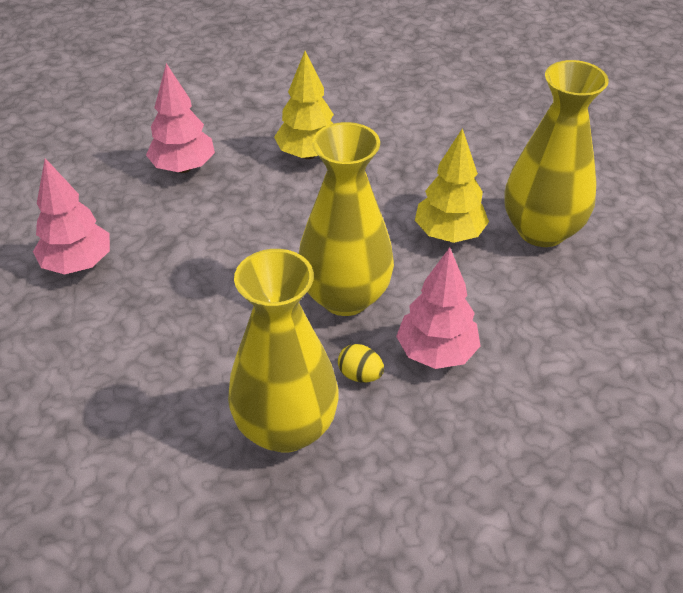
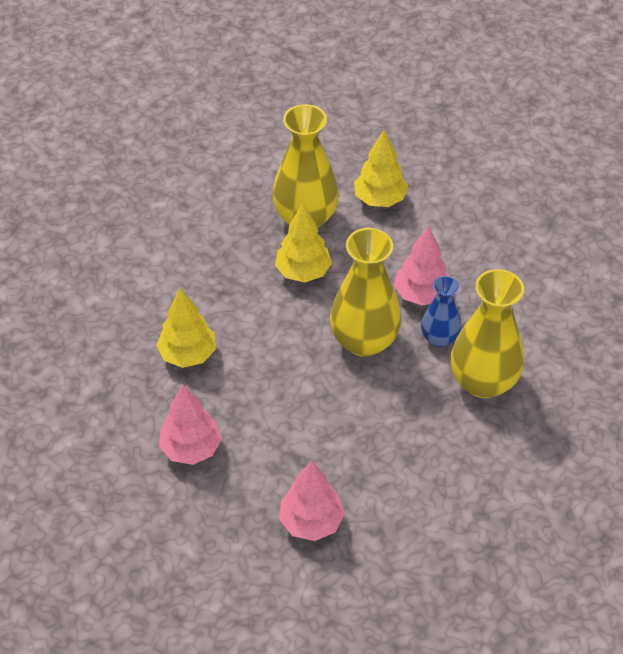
camera: 85 degrees left, 5 degrees up
(360, 375) = (439, 338): yellow egg -> blue vase
(603, 301) = (380, 199): none -> yellow tree

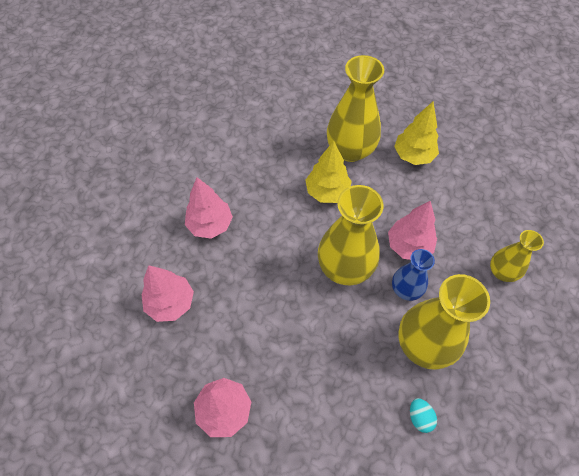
camera: 25 degrees right, 10 degrees up
(188, 355) = (210, 225): yellow tree -> pink tree
(510, 447) = (419, 417): none -> turquoise egg
(529, 284) = (502, 272): none -> yellow vase

